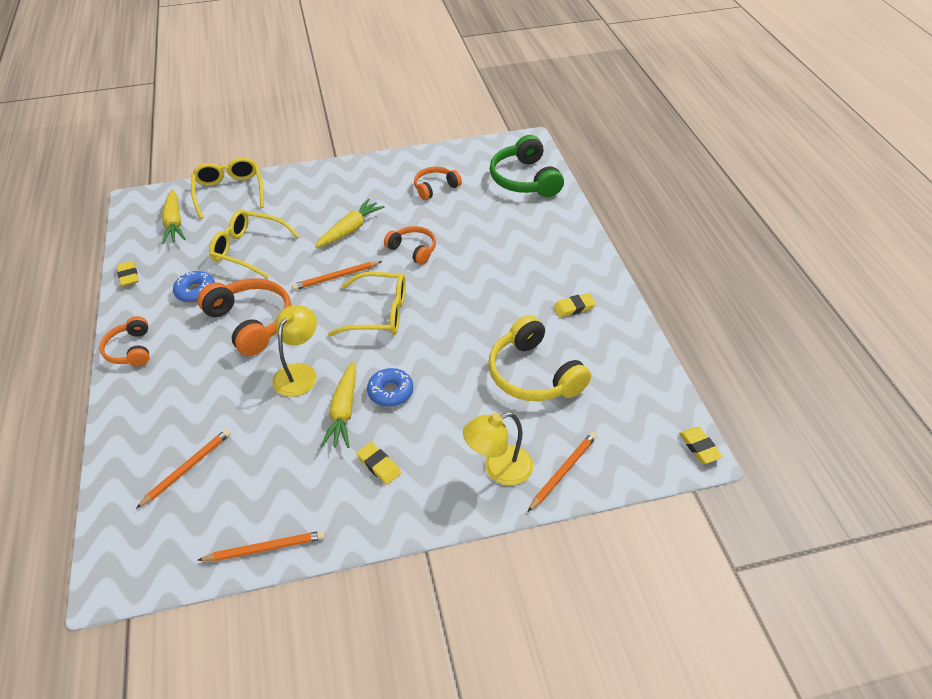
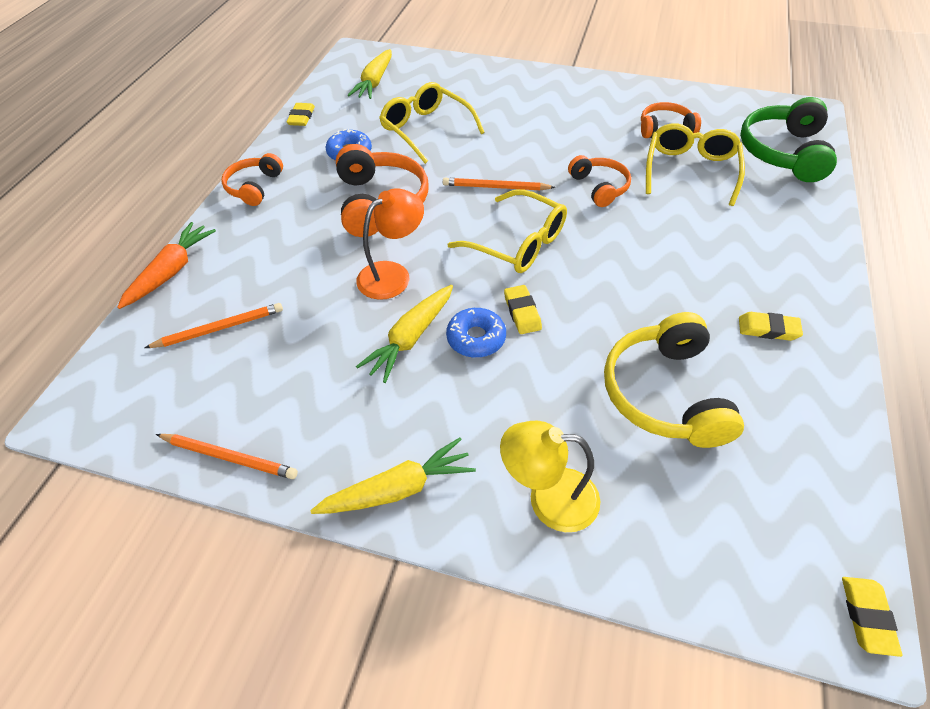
camera: 30 degrees right, 5 degrees up
(109, 445) = (171, 272): none -> orange carrot
(229, 192) = (444, 69): yellow glasses -> yellow glasses (690, 170)
(299, 373) = (392, 274): yellow lamp -> orange lamp
(350, 230) = (541, 143): yellow carrot -> yellow carrot (397, 489)
(379, 465) = (409, 420): yellow eraser -> yellow eraser (522, 312)
(563, 471) = (634, 546): orange pencil -> none

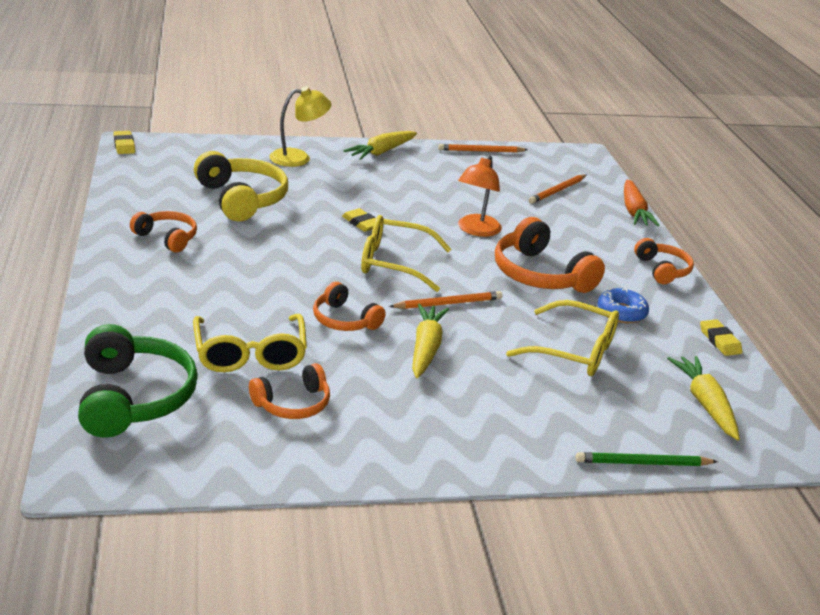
camera: 150 degrees right, 20 degrees down
(411, 337) = (429, 202): yellow carrot -> yellow carrot (426, 348)
(456, 61) = (643, 463): none -> green pencil
(476, 338) = (384, 207): blue donut -> none
(768, 329) = (167, 238): yellow eraser -> orange headphones

